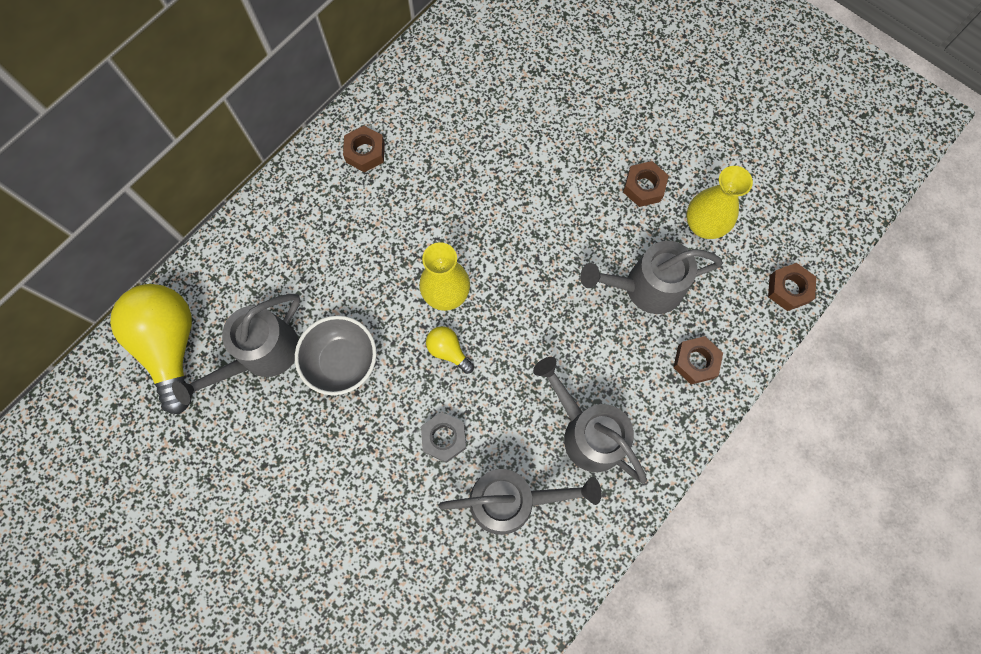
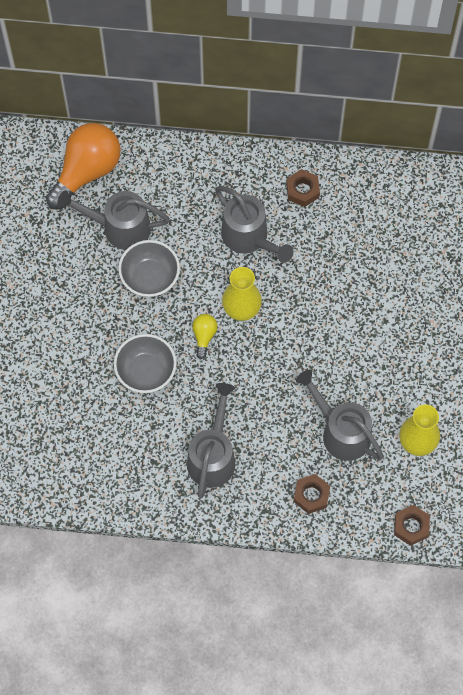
camera: 55 degrees right, 5 degrees down
(171, 345) = (87, 171): yellow light bulb -> orange light bulb
(444, 438) = (146, 371): grey nut -> grey bowl
(512, 500) = (136, 438): grey watering can -> grey watering can (249, 238)
(644, 187) = (416, 385): brown nut -> none

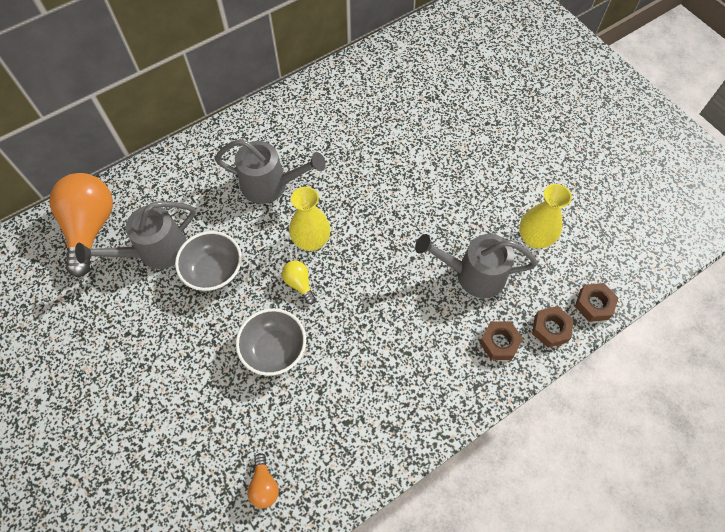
camera: 40 degrees left, 5 degrees down
(66, 457) = (264, 485): none -> orange light bulb
(213, 455) = (392, 375): grey watering can -> none
(302, 190) = (283, 126): brown nut -> brown nut (550, 329)

